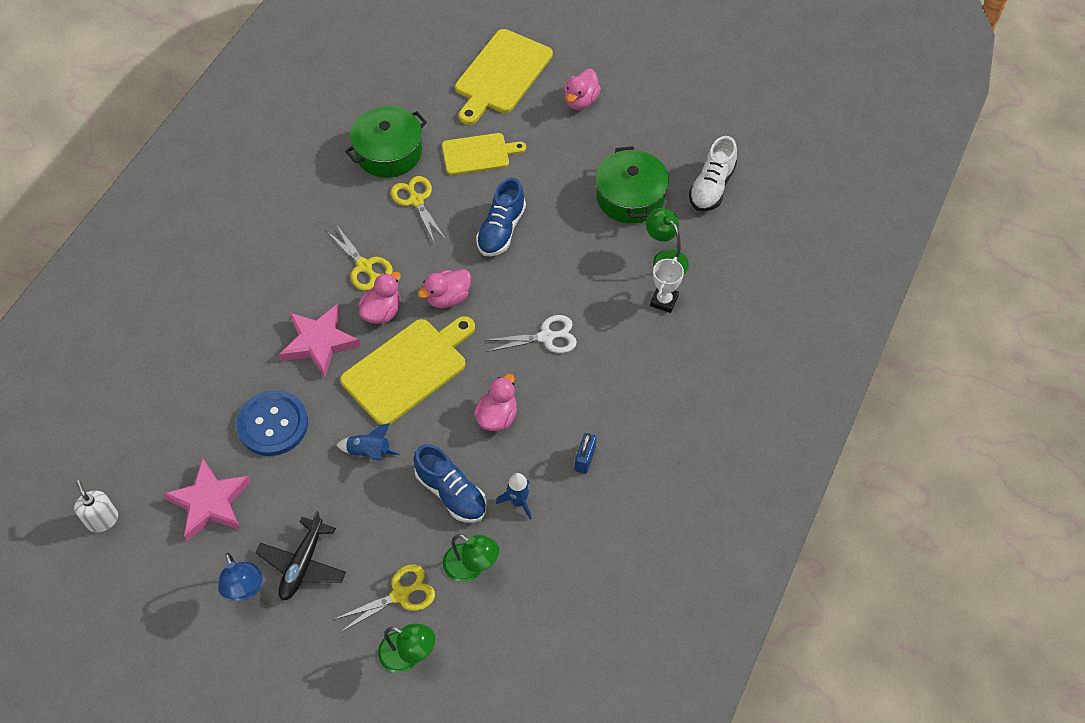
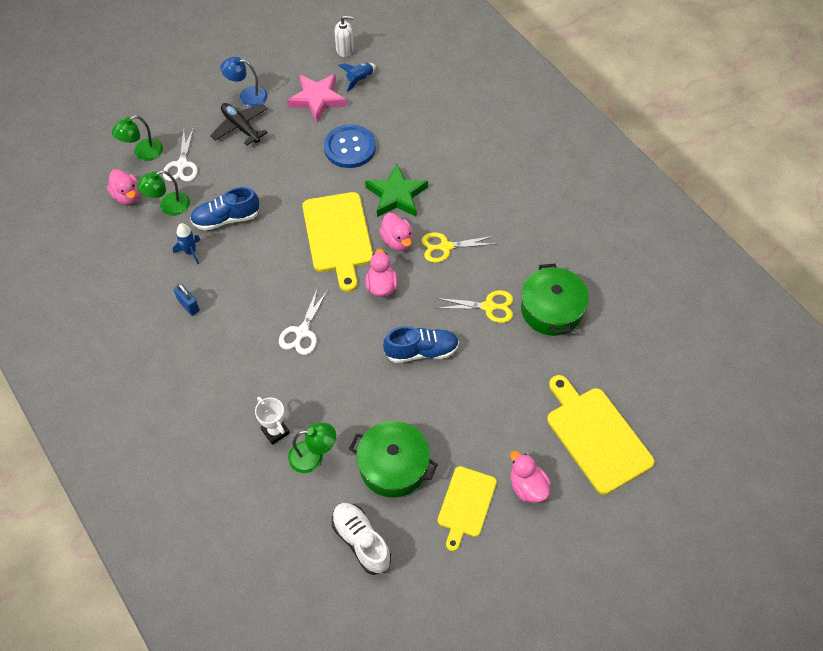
camera: 120 degrees right, 0 degrees up
(319, 342) = (396, 195): pink star -> green star
(369, 452) = (290, 188): blue rocket -> blue rocket (359, 80)
(400, 594) = (182, 165): yellow scissors -> white scissors
(478, 154) = (512, 373): yellow cutting board -> yellow cutting board (466, 504)
(497, 416) = (261, 270): pink duck -> pink duck (127, 196)
(501, 230) = (421, 351): blue shoe -> blue shoe turned 120 degrees clockwise

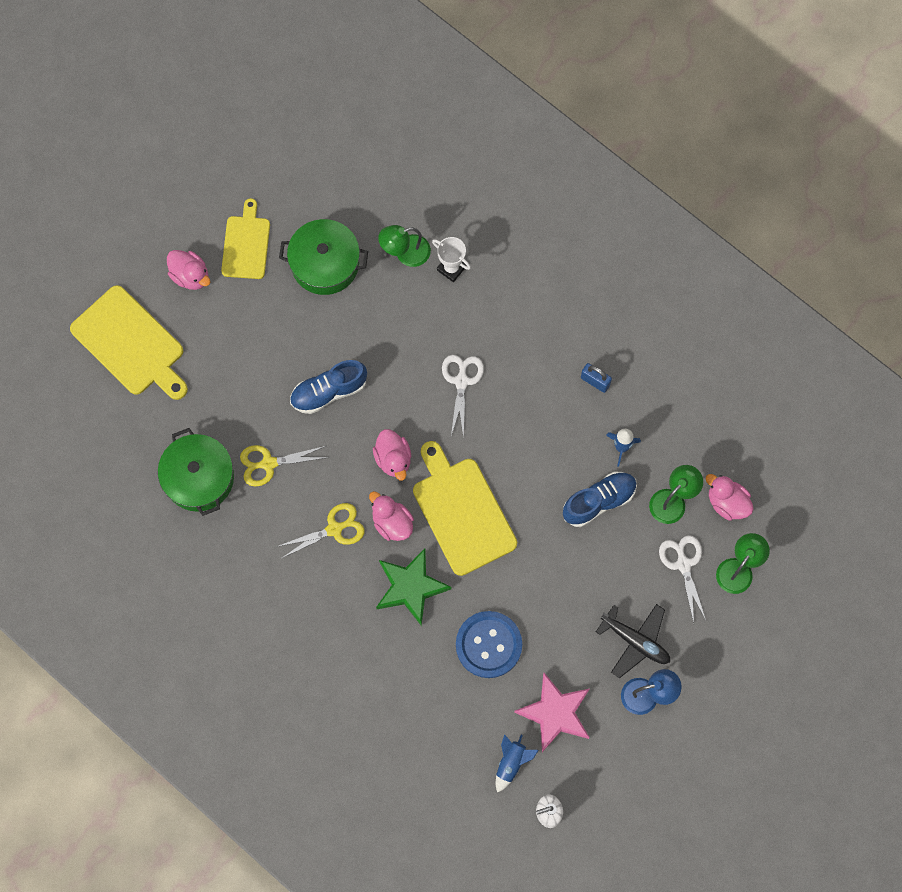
camera: 165 degrees right, 15 degrees up
(361, 541) = (335, 187): white shoe -> none

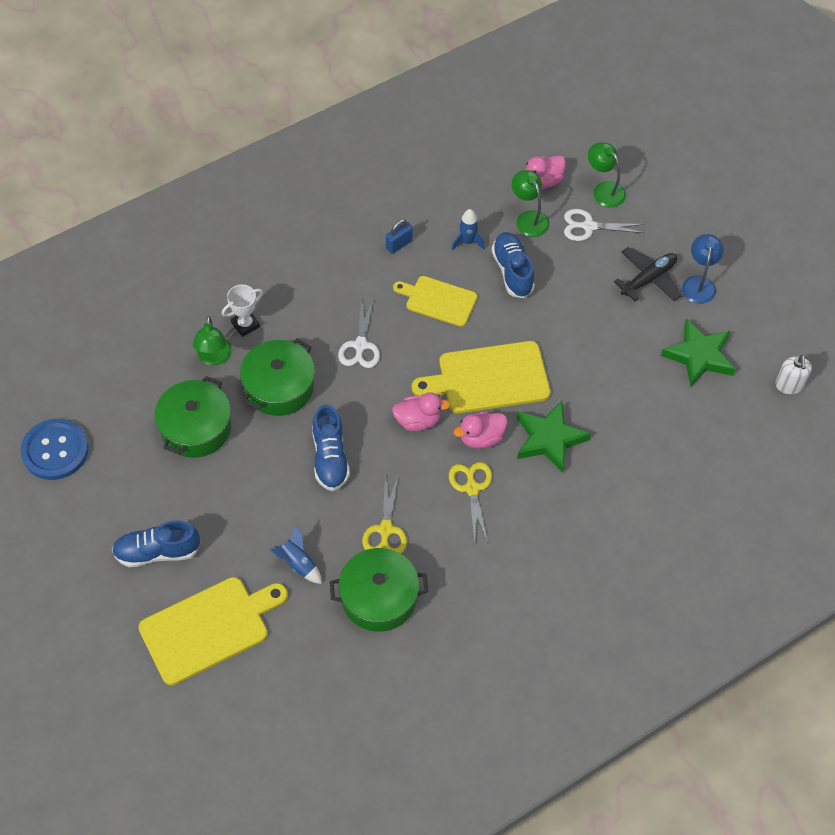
camera: 75 degrees left, 15 degrees down
(190, 276) = (157, 552): pink duck -> blue shoe
(246, 244) = (145, 492): yellow cutting board -> yellow cutting board (438, 300)
(391, 322) = (279, 387): none -> green pot
(461, 381) = (360, 345): white scissors -> white scissors turned 105 degrees counterclockwise
(488, 645) = (622, 390): blue button -> blue button (55, 450)
(511, 763) = (737, 401): blue rocket -> blue rocket (298, 564)
(555, 713) = (699, 356): pink star -> green star

